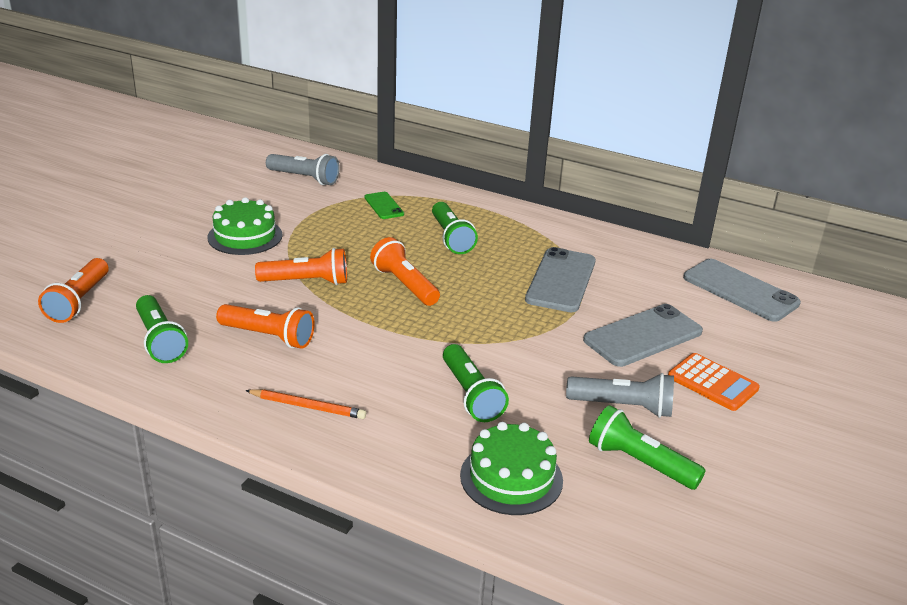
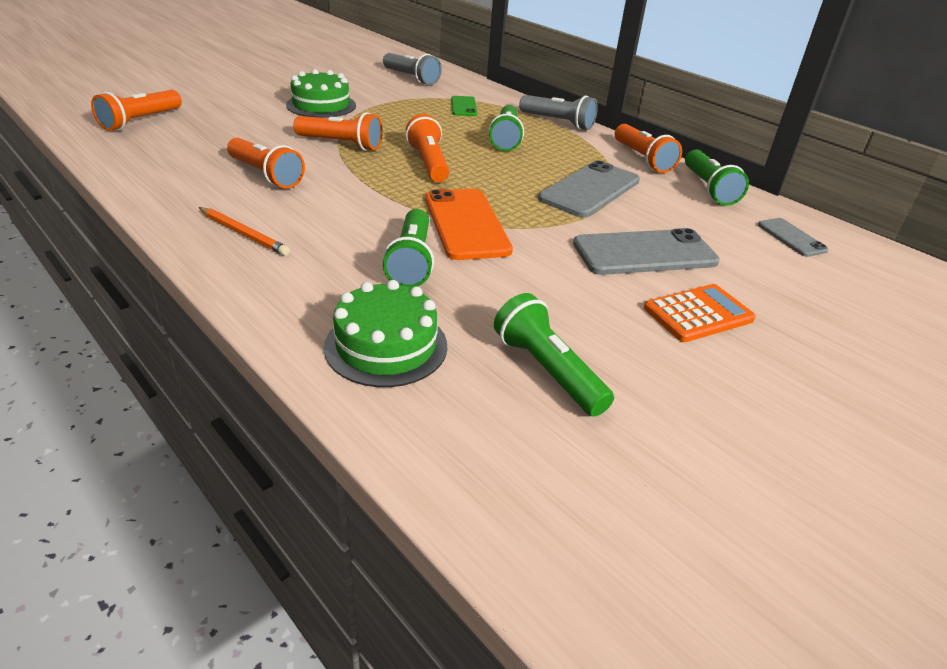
camera: 20 degrees right, 5 degrees up
(160, 340) = (172, 159): green flashlight -> green flashlight (708, 189)
(486, 344) = (466, 224): none -> orange phone
(582, 234) = (642, 159): none -> orange flashlight
(623, 407) = (570, 311): grey flashlight -> grey flashlight (558, 122)
(712, 383) = (698, 314): orange calculator -> orange calculator turned 90 degrees counterclockwise
(740, 290) = (791, 237): grey phone -> grey phone, size x0.54

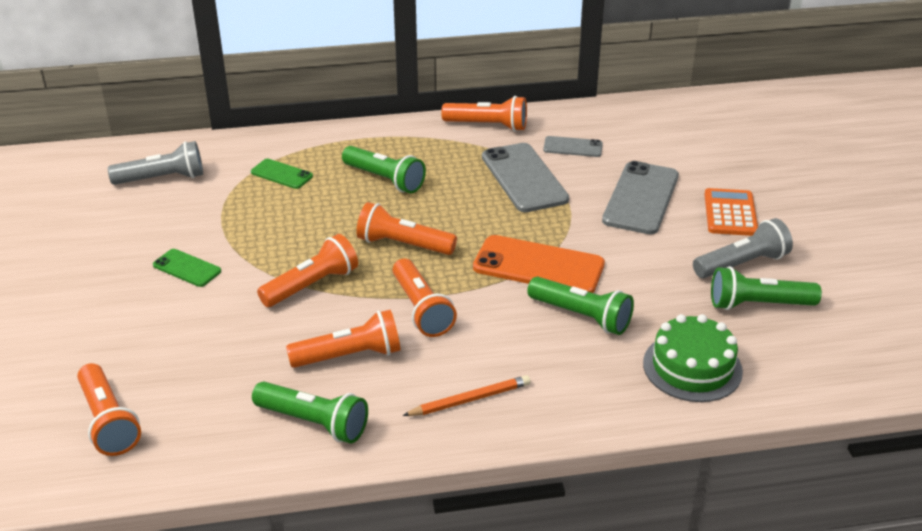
camera: 55 degrees left, 0 degrees up
(321, 105) = (187, 268): green cake -> green phone
(350, 188) = (421, 309): none -> orange flashlight
(558, 122) = (373, 135): grey flashlight -> grey flashlight (742, 264)
(708, 189) = (564, 121): green flashlight -> green flashlight (313, 423)
(791, 237) = (661, 124): grey phone -> grey phone (573, 147)

